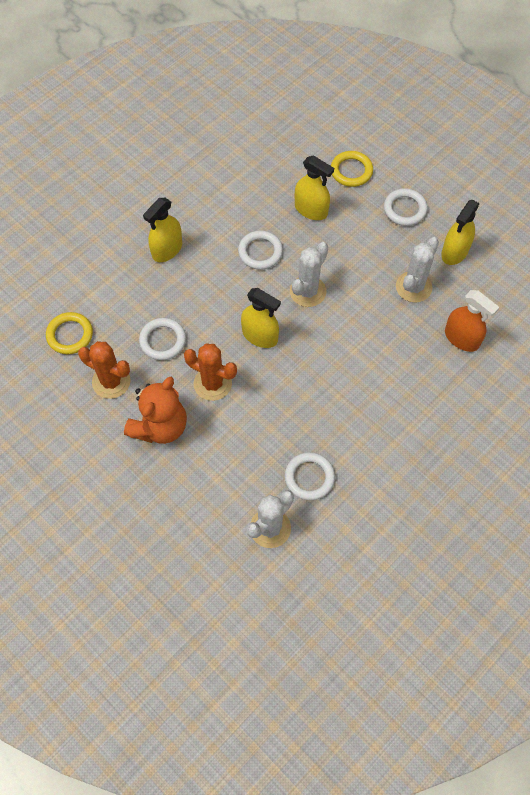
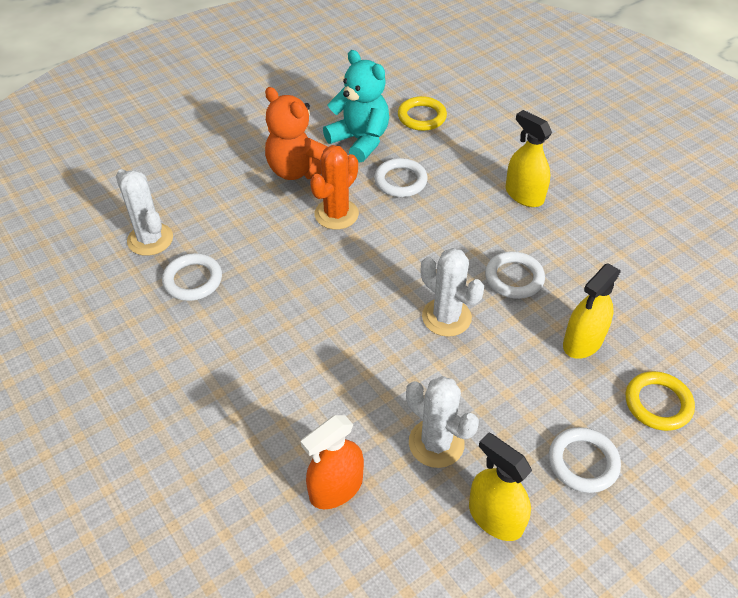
camera: 100 degrees right, 15 degrees down
(111, 381) = (360, 141): orange cactus -> turquoise teddy bear
(260, 336) = (389, 262): yellow spray bottle -> none

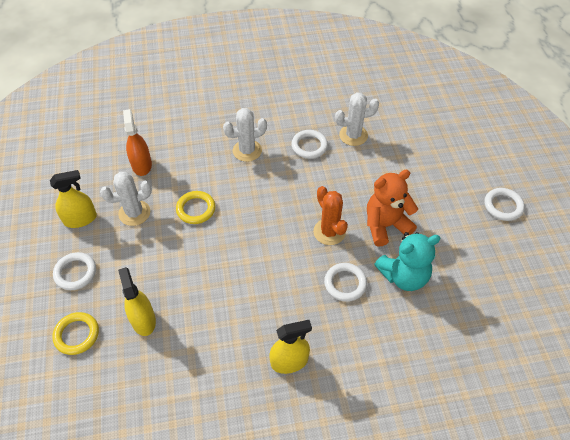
camera: 115 degrees right, 5 degrees up
(422, 117) = (418, 333): yellow ring -> yellow ring (196, 209)
(446, 317) = (208, 255): white cactus -> white cactus (247, 150)
(514, 278) = (215, 309): white ring -> white ring (503, 206)

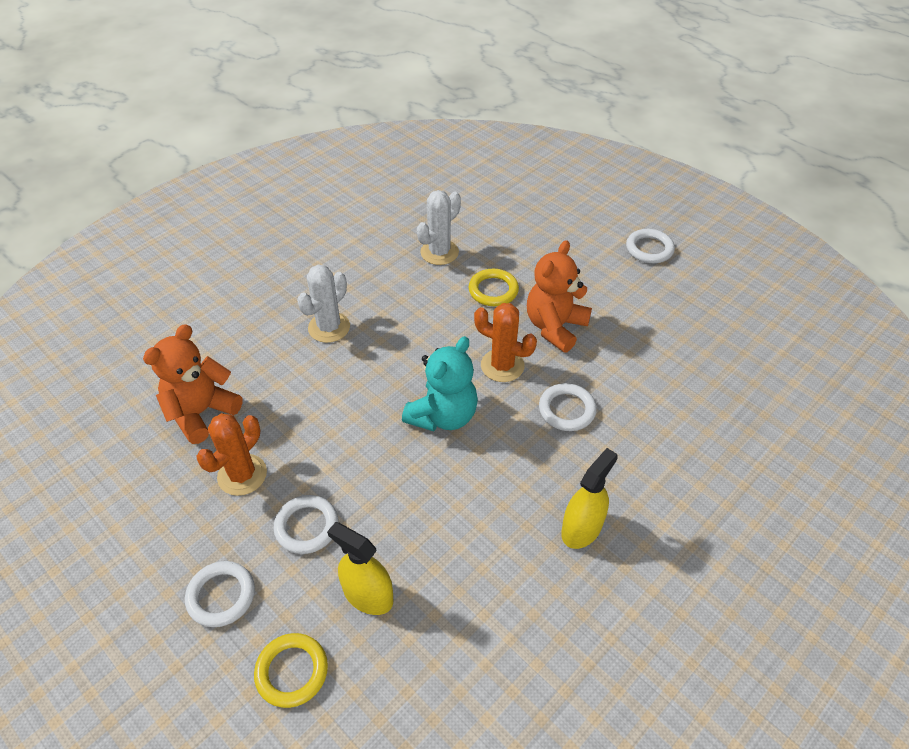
camera: 35 degrees left, 5 degrees down
(80, 219) = (169, 525): yellow spray bottle -> none
(134, 213) = (242, 475): white cactus -> orange cactus
(141, 165) = (201, 412): orange spray bottle -> orange teddy bear
(196, 209) = (322, 426): yellow ring -> yellow ring (493, 290)
(309, 146) = (399, 287): white ring -> white ring (307, 526)
(404, 276) = (618, 367): turquoise teddy bear -> turquoise teddy bear (443, 416)

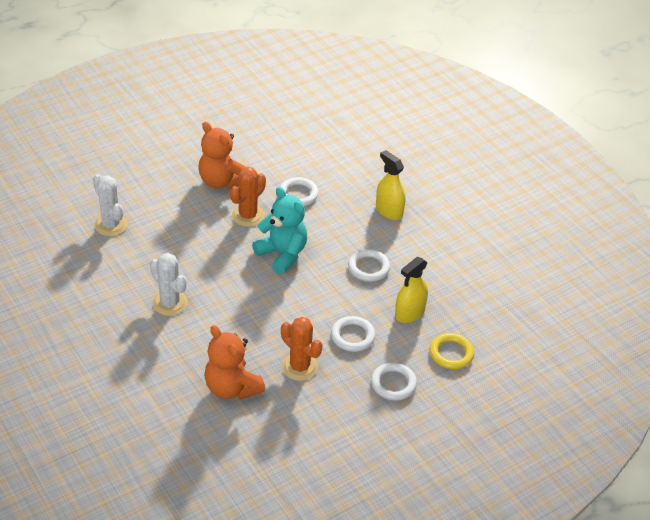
camera: 80 degrees left, 5 degrees down
(493, 290) = (169, 204): yellow ring -> none
(649, 249) = (162, 114): white ring -> white ring (368, 268)

